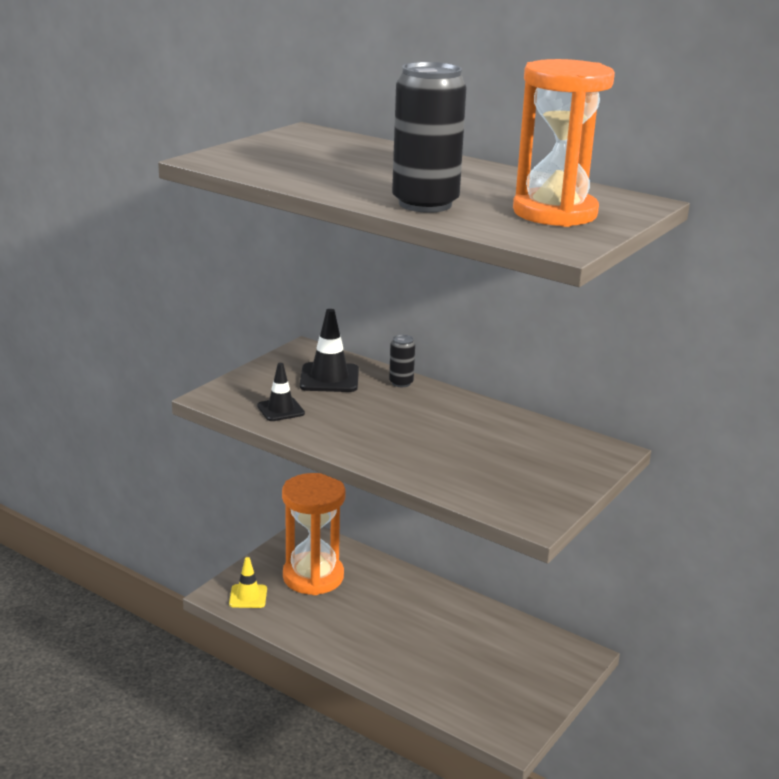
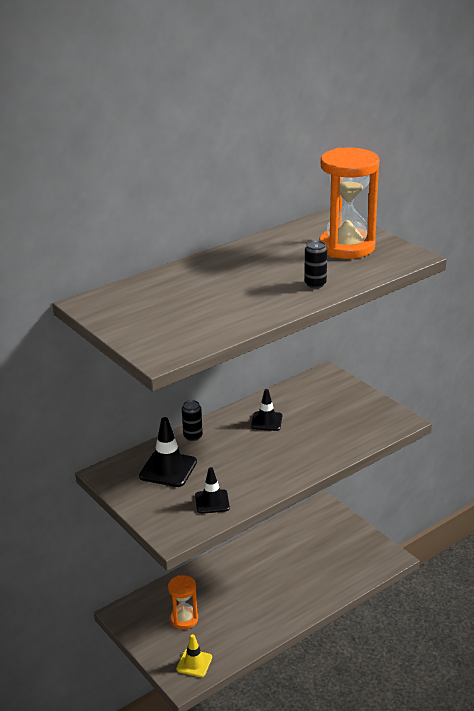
camera: 70 degrees left, 5 degrees up
(313, 577) = (184, 619): orange hourglass -> orange hourglass, size x0.55
(425, 204) = (315, 284): black can -> black can, size x0.46
(462, 422) = (266, 421): none -> black traffic cone

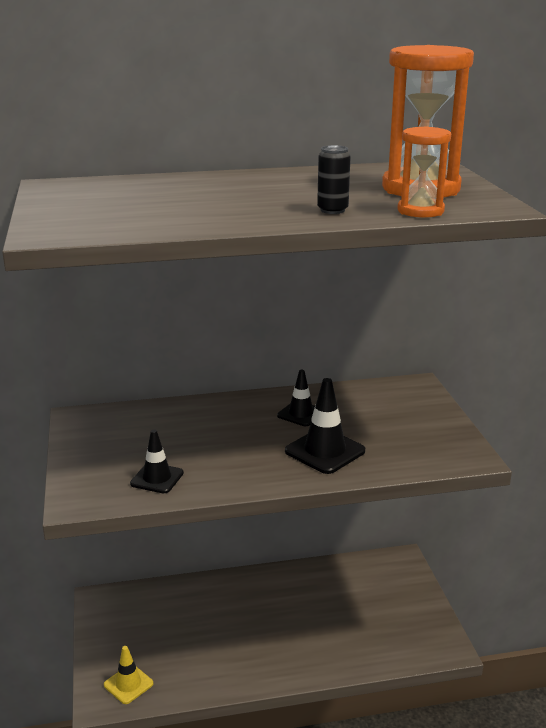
camera: 25 degrees right, 5 degrees down
(168, 469) = (145, 431): black traffic cone -> black traffic cone (325, 451)
(184, 619) = (156, 630): orange hourglass -> orange hourglass (420, 211)
(193, 436) = (204, 407): black can -> none

